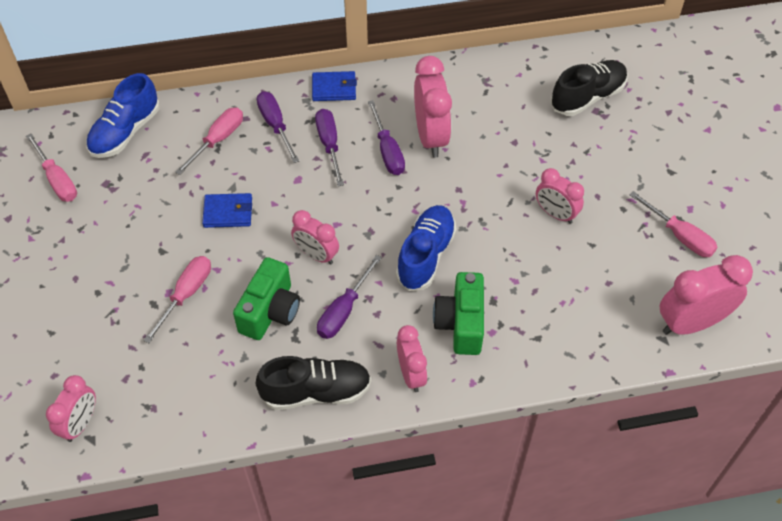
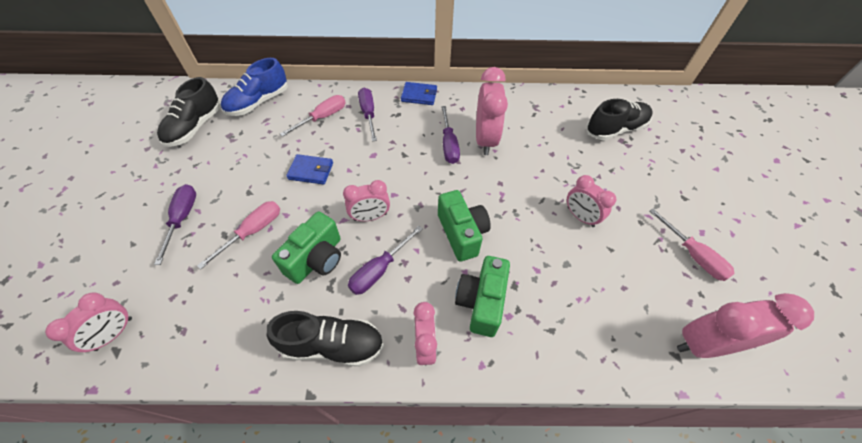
camera: 10 degrees right, 0 degrees up
(57, 180) = (195, 127): pink screwdriver -> black shoe
(316, 255) = (370, 217): pink clock -> pink clock turned 60 degrees counterclockwise
(329, 145) = (405, 133): purple screwdriver -> purple screwdriver (182, 219)
(426, 255) = (462, 233): blue shoe -> green camera

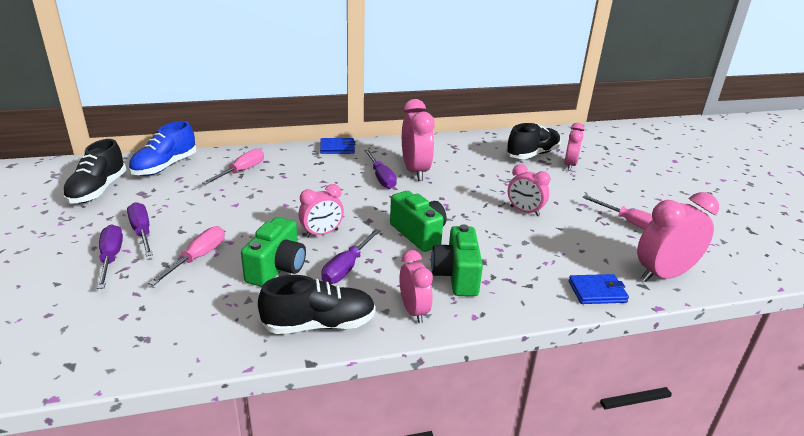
camera: 15 degrees left, 25 degrees down
(114, 334) = (63, 352): pink clock -> pink clock (570, 165)
(311, 171) = (245, 209): blue wallet -> blue wallet (597, 292)
(368, 114) = (290, 165): purple screwdriver -> purple screwdriver (142, 232)

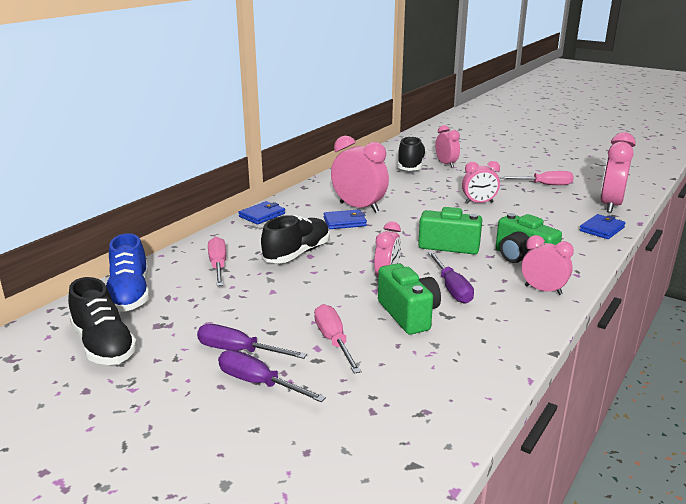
camera: 40 degrees left, 5 degrees down
(319, 324) = (511, 329): black shoe -> black shoe (297, 254)
(381, 178) = (344, 222): purple screwdriver -> blue wallet

